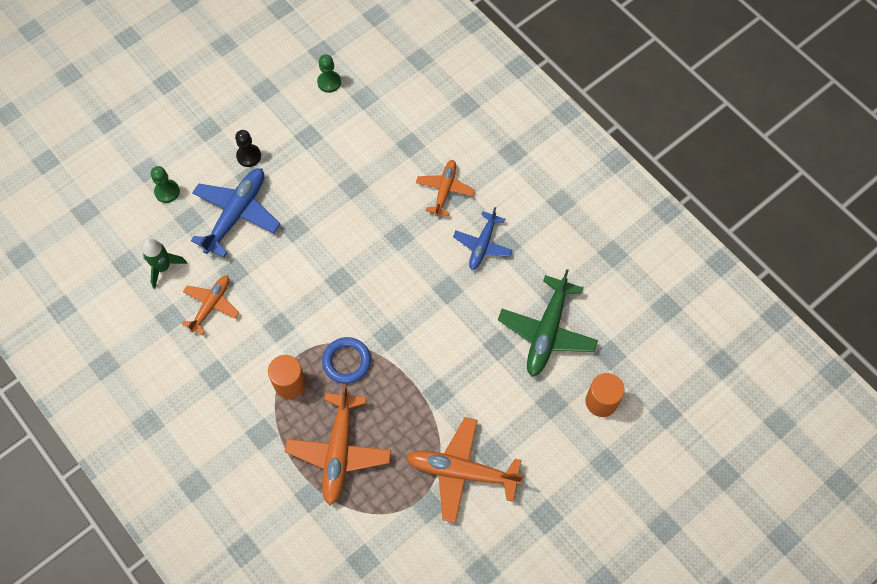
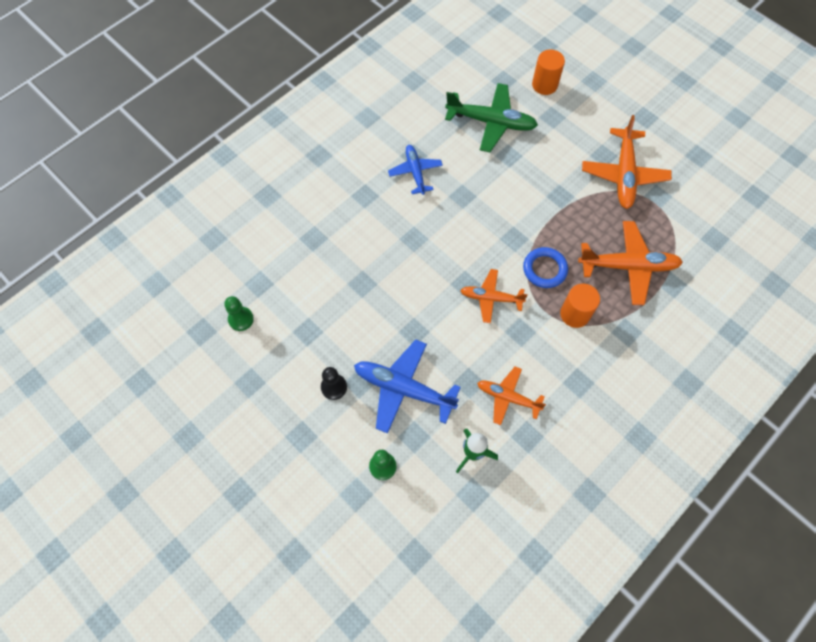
camera: 95 degrees left, 0 degrees up
(444, 190) = (362, 205): orange plane -> orange plane (491, 298)
(482, 245) = (415, 172): blue plane -> blue plane turned 120 degrees counterclockwise

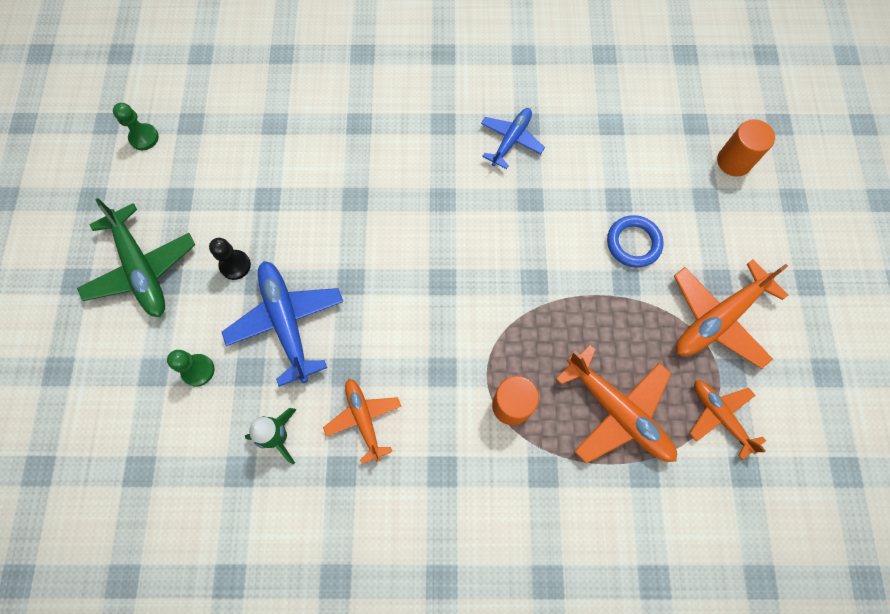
camera: 45 degrees right, 5 degrees up
(241, 319) = (229, 140): green pawn -> green pawn (144, 138)
(491, 122) = (636, 153): green plane -> green plane (142, 268)
(491, 298) = (450, 316): orange plane -> orange plane (720, 416)
(544, 269) = (530, 336): blue ring -> blue ring (633, 243)

